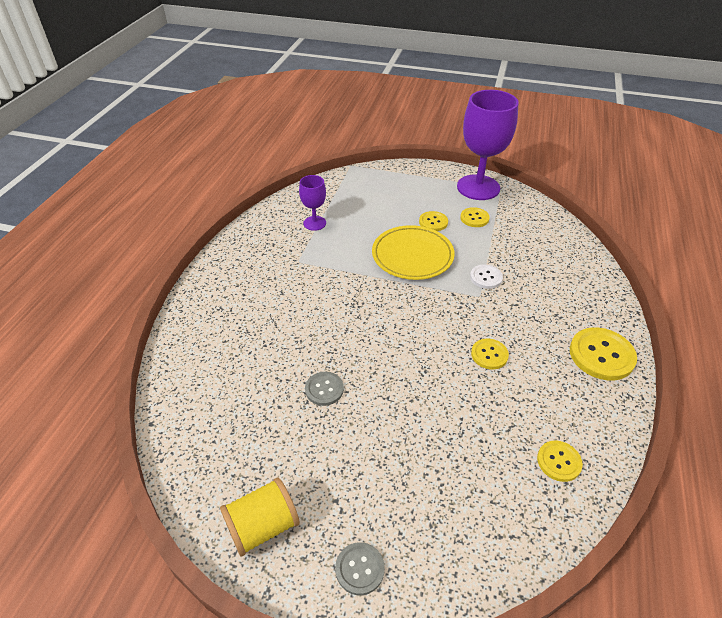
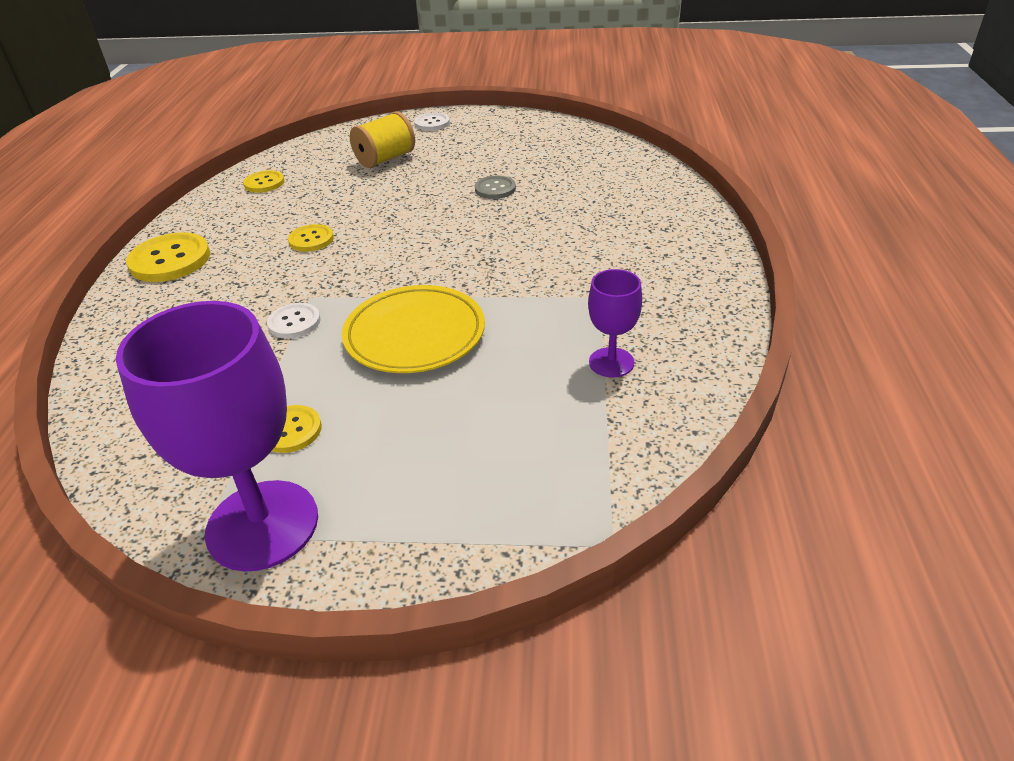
camera: 170 degrees right, 5 degrees down
(263, 526) = (510, 126): yellow spool -> yellow spool (385, 159)
(360, 569) = (432, 123): grey button -> white button
(433, 222) = (378, 406): yellow button -> none

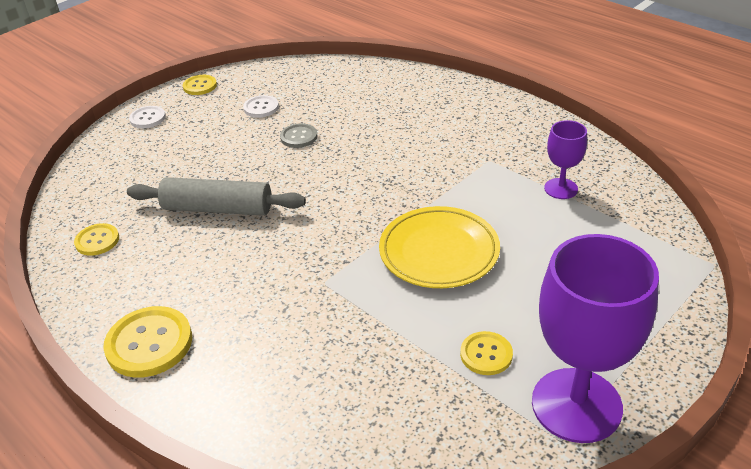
camera: 50 degrees left, 0 degrees up
(294, 322) = (349, 303): white button -> white button (261, 108)
(311, 239) = (238, 250): yellow button -> yellow button (200, 86)
(353, 206) = (218, 209): none -> grey rolling pin
(385, 159) = (167, 163): yellow spool -> none

